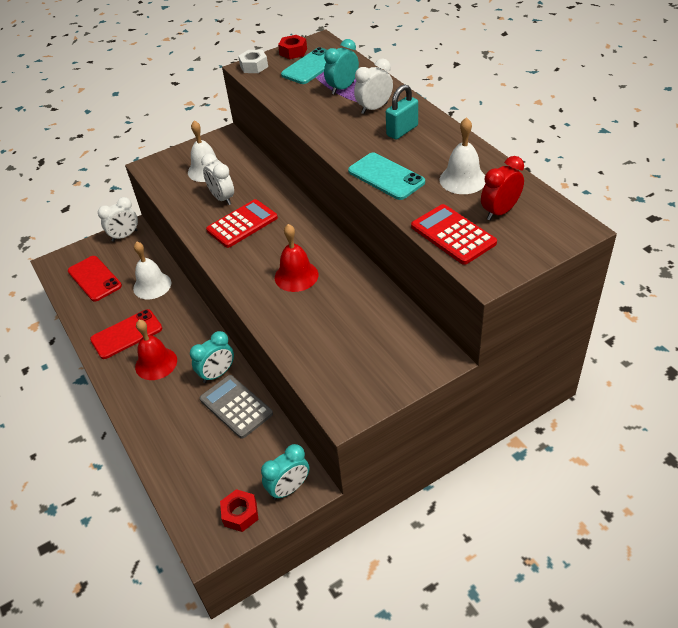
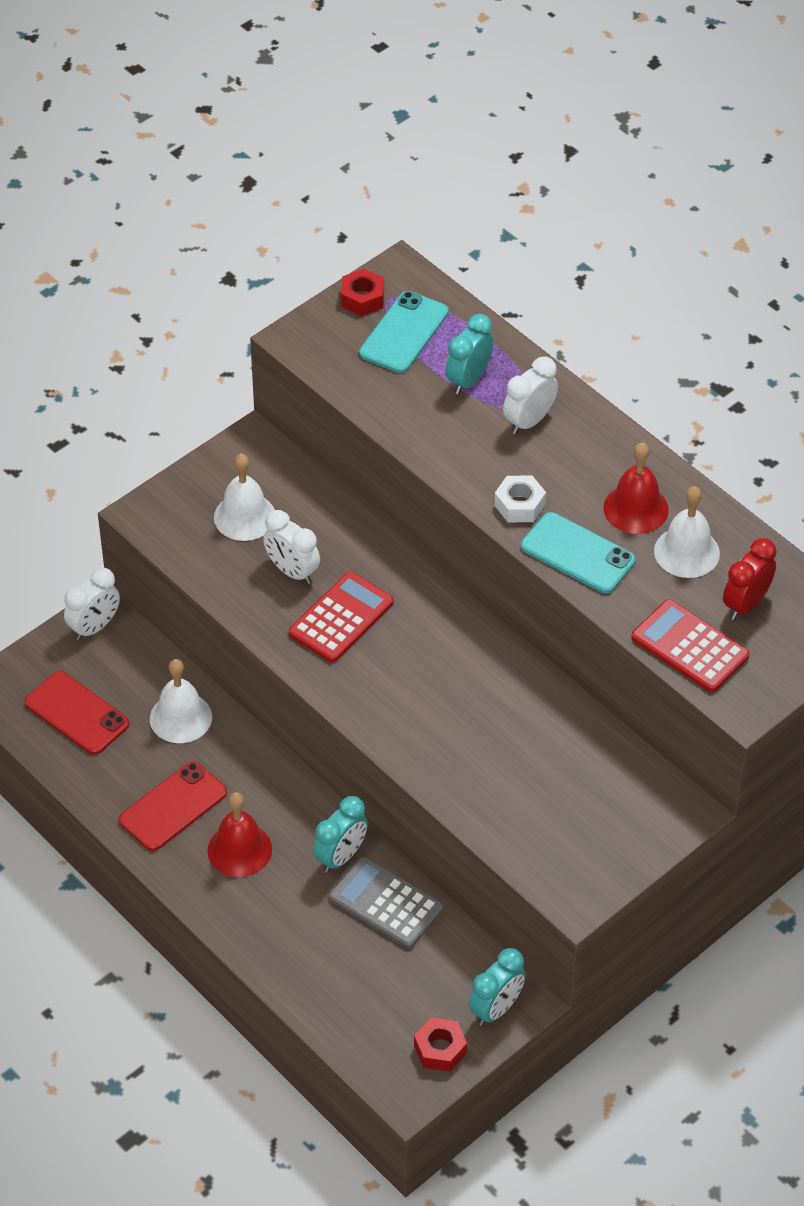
camera: 15 degrees left, 5 degrees up
(254, 66) = (306, 335): white nut -> white nut (519, 505)
(296, 276) = (453, 702): red bell -> red bell (636, 508)
(402, 131) = (582, 465): turquoise padlock -> none

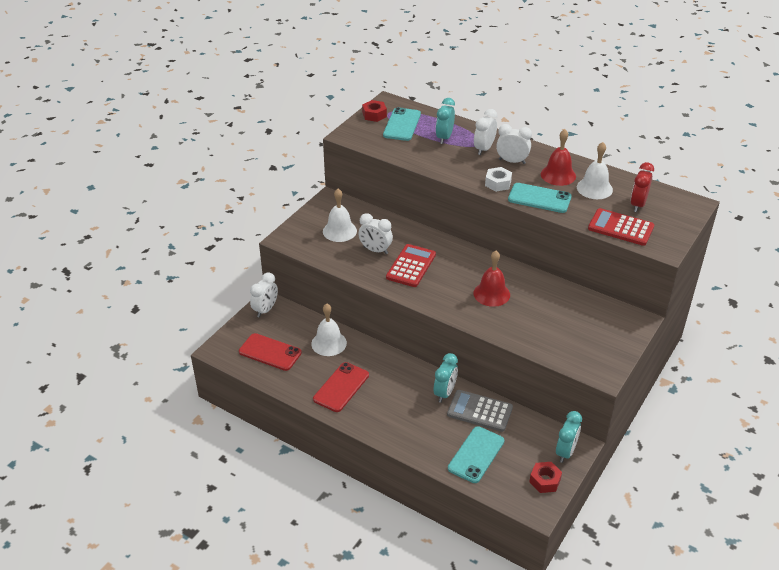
camera: 15 degrees left, 10 degrees down
(239, 849) = (387, 401): red bell -> red bell (491, 294)
(348, 979) = (476, 454): none -> turquoise phone
(567, 460) = (512, 161): none -> white clock

